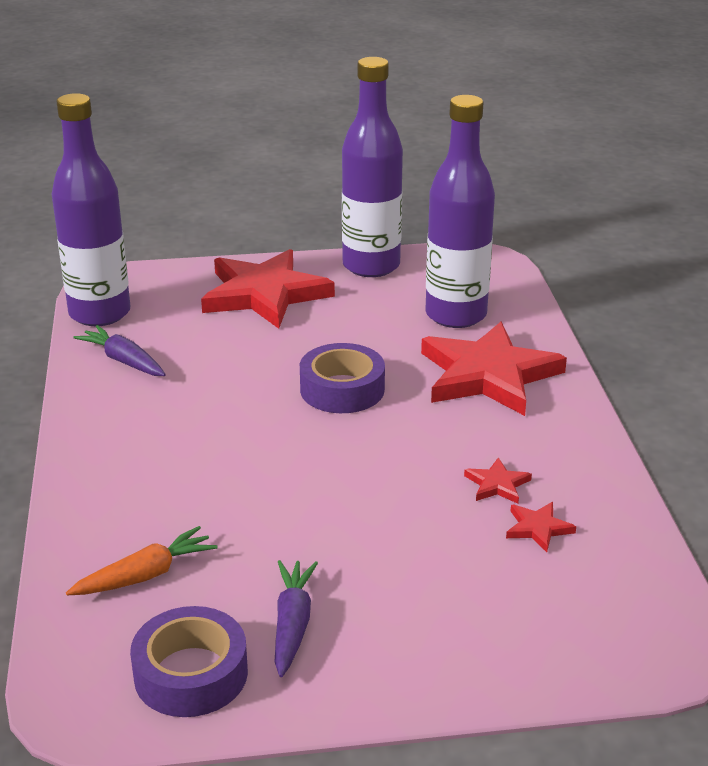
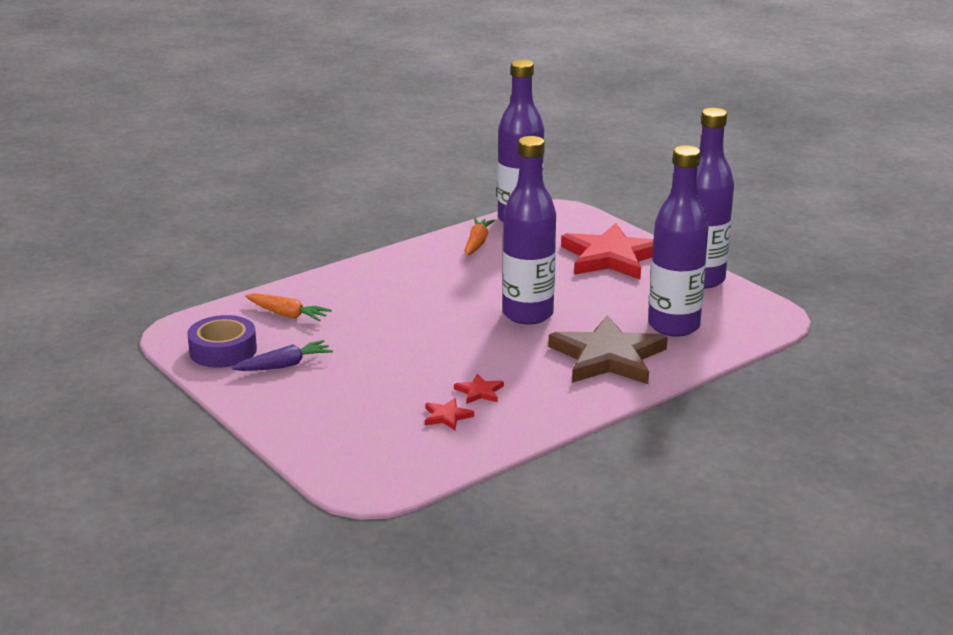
camera: 60 degrees right, 5 degrees down
(124, 361) = (477, 243): purple carrot -> orange carrot
(342, 389) = (528, 314): purple tape -> purple bottle
(488, 375) = (608, 357): red star -> brown star

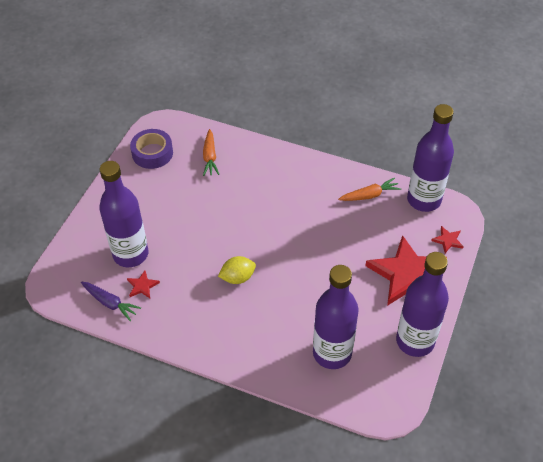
camera: 60 degrees right, 25 degrees up
(284, 365) = (153, 186): purple carrot -> purple carrot (110, 303)
(479, 392) = (179, 288): red star -> red star (447, 240)
(506, 350) = (237, 277): none -> yellow lemon
(528, 314) = (291, 267): purple bottle -> purple bottle (130, 254)
(608, 357) = (263, 334): brown star -> none

